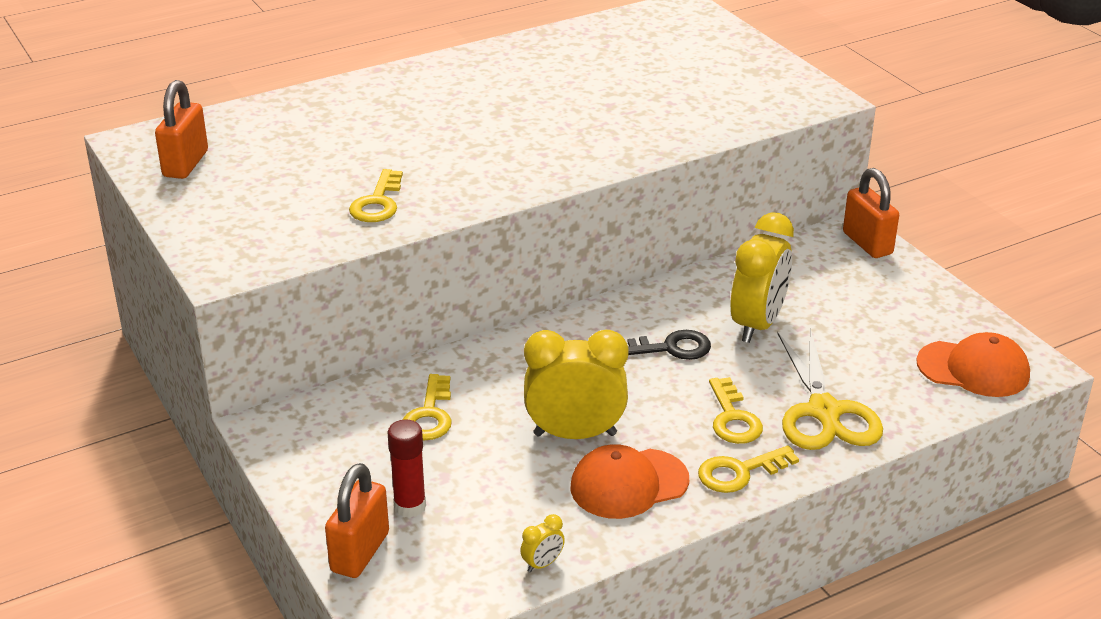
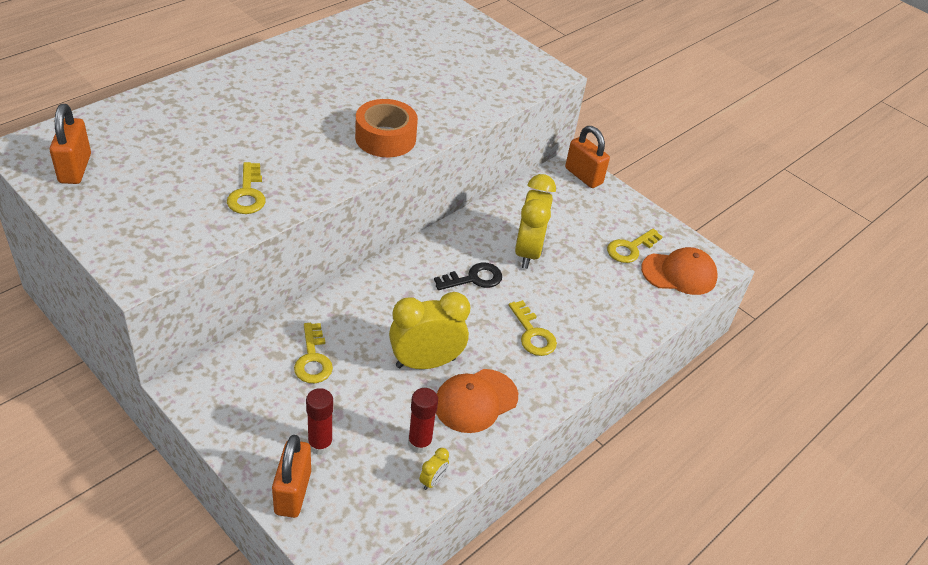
camera: 20 degrees left, 10 degrees up
(538, 521) = (419, 443): none -> red glue stick
(571, 156) = (385, 138): none -> orange tape
(739, 472) = (549, 380): yellow key -> yellow key (630, 248)
(824, 411) = (592, 320): yellow scissors -> none

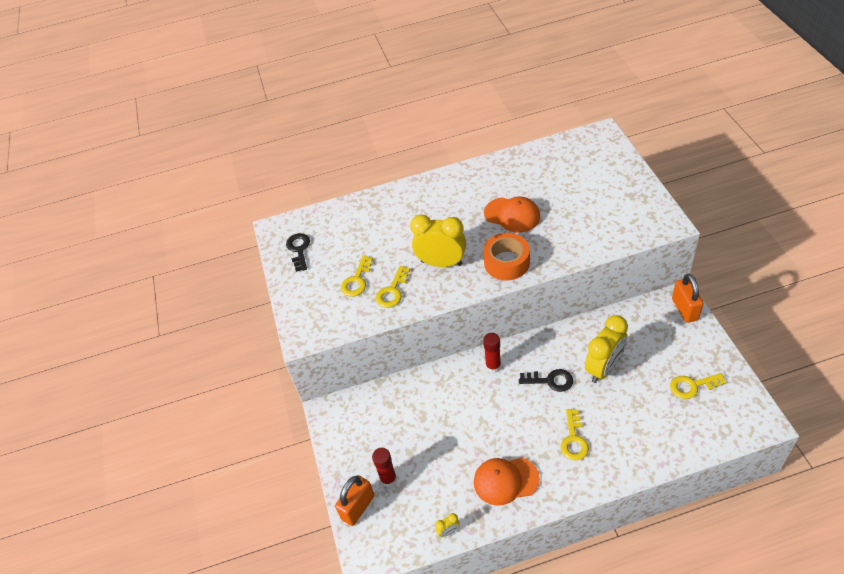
camera: 40 degrees right, 5 degrees up
(75, 168) = (299, 249): orange padlock -> black key
(313, 359) = (410, 414): yellow key -> yellow key (357, 280)
(419, 443) = (452, 500): red glue stick -> red glue stick (493, 366)
(425, 362) = (484, 439): yellow clock -> yellow clock (441, 263)
(679, 273) = (725, 420): orange cap -> orange cap (512, 215)

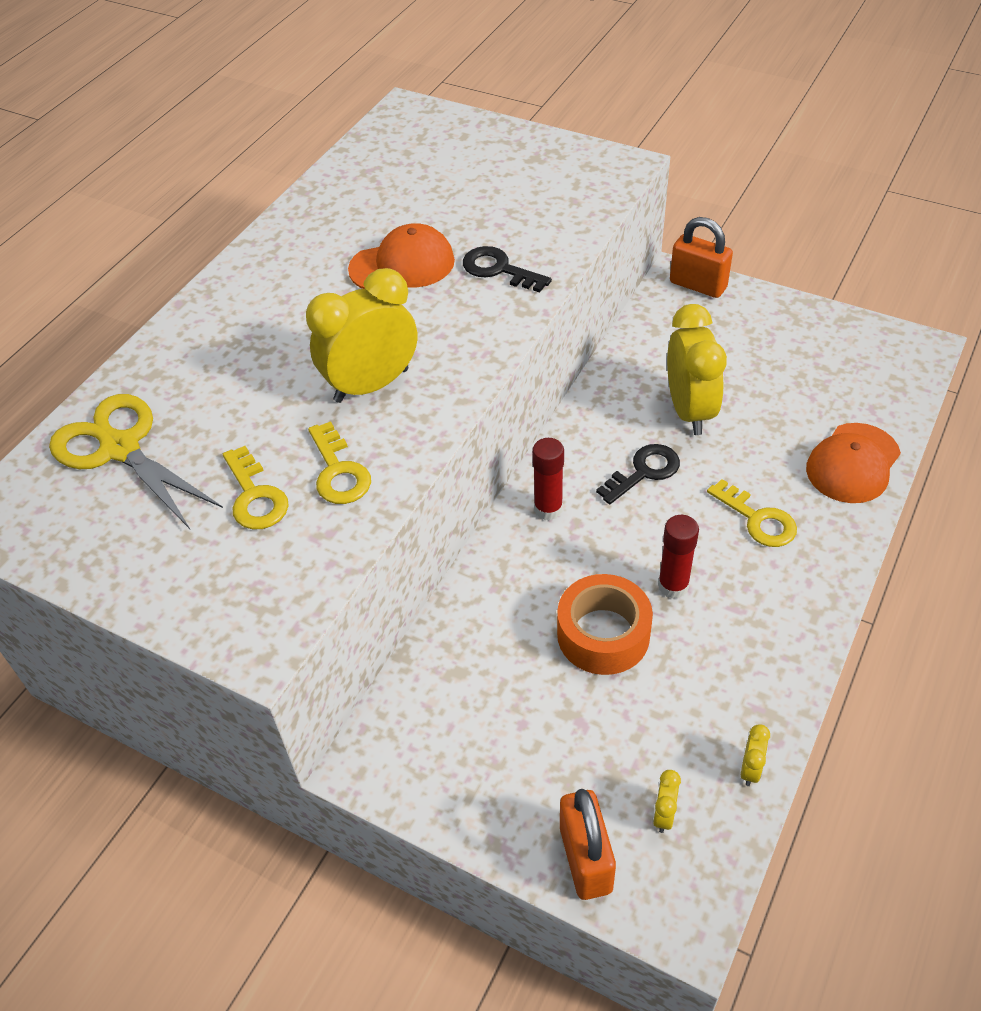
camera: 50 degrees left, 0 degrees up
(299, 249) = (81, 521): black key -> black key (499, 269)
(336, 229) = (120, 448): none -> yellow scissors
(388, 479) = (582, 777): red glue stick -> red glue stick (673, 586)
(400, 518) = (663, 815): none -> yellow clock
(505, 480) = (740, 637): orange cap -> orange cap (853, 463)
(506, 262) = (471, 326): orange tape -> orange tape (603, 634)
(692, 386) = (808, 361): yellow key -> none

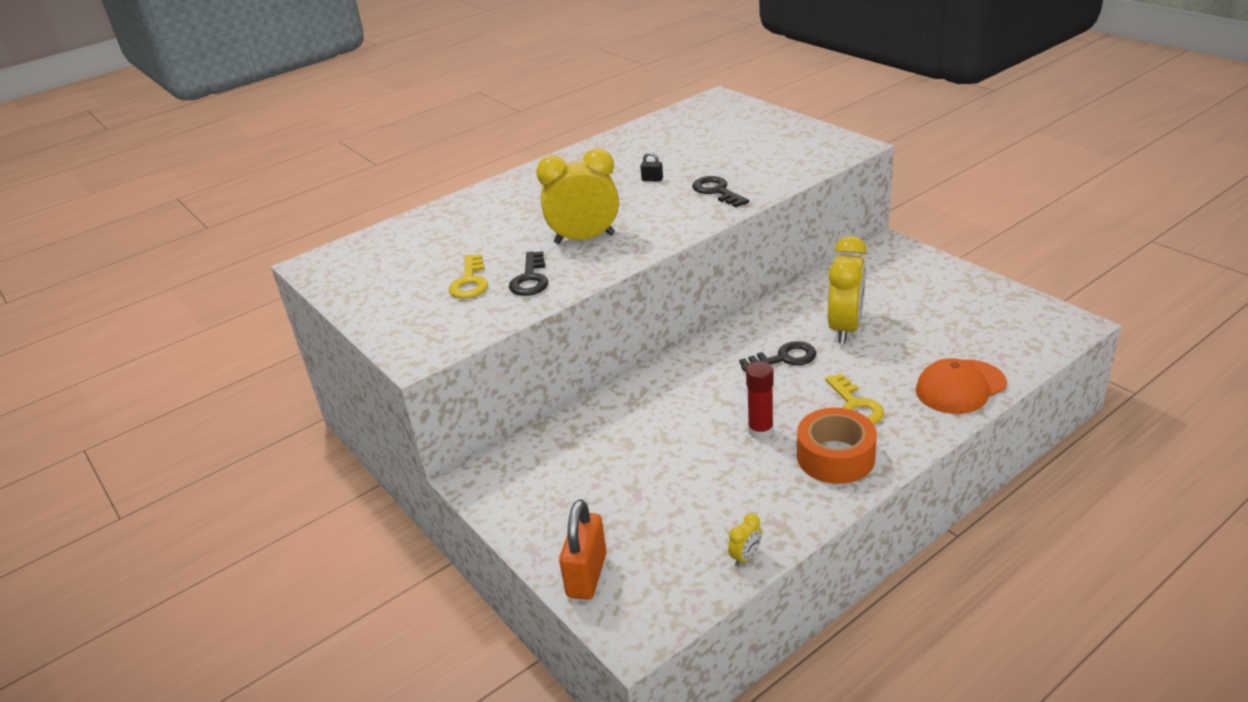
camera: 25 degrees right, 15 degrees down
(120, 448) = (409, 244): yellow scissors -> none
(338, 471) = (530, 279): yellow key -> black key
(402, 265) = (652, 179): orange cap -> black padlock
(548, 509) = (697, 365): red glue stick -> none
(603, 634) = (688, 448): orange tape -> orange tape (835, 457)
(663, 815) = (661, 566): yellow clock -> none
(698, 285) = (904, 253): orange padlock -> none

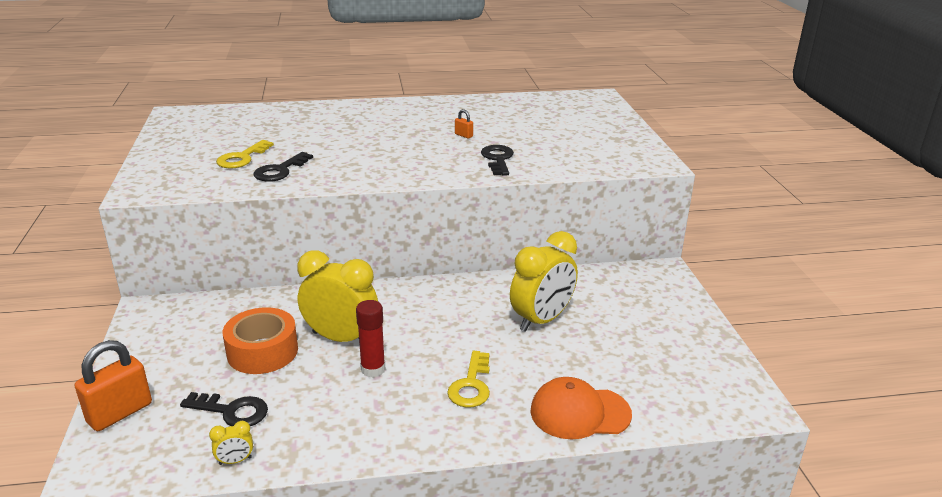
camera: 25 degrees right, 5 degrees down
(584, 239) = (355, 158): yellow clock -> yellow clock (341, 338)
(652, 179) = (463, 135): black padlock -> orange padlock
(784, 358) = (463, 322): black key -> black key (232, 411)
(835, 457) = (402, 418): orange tape -> orange tape (262, 351)

